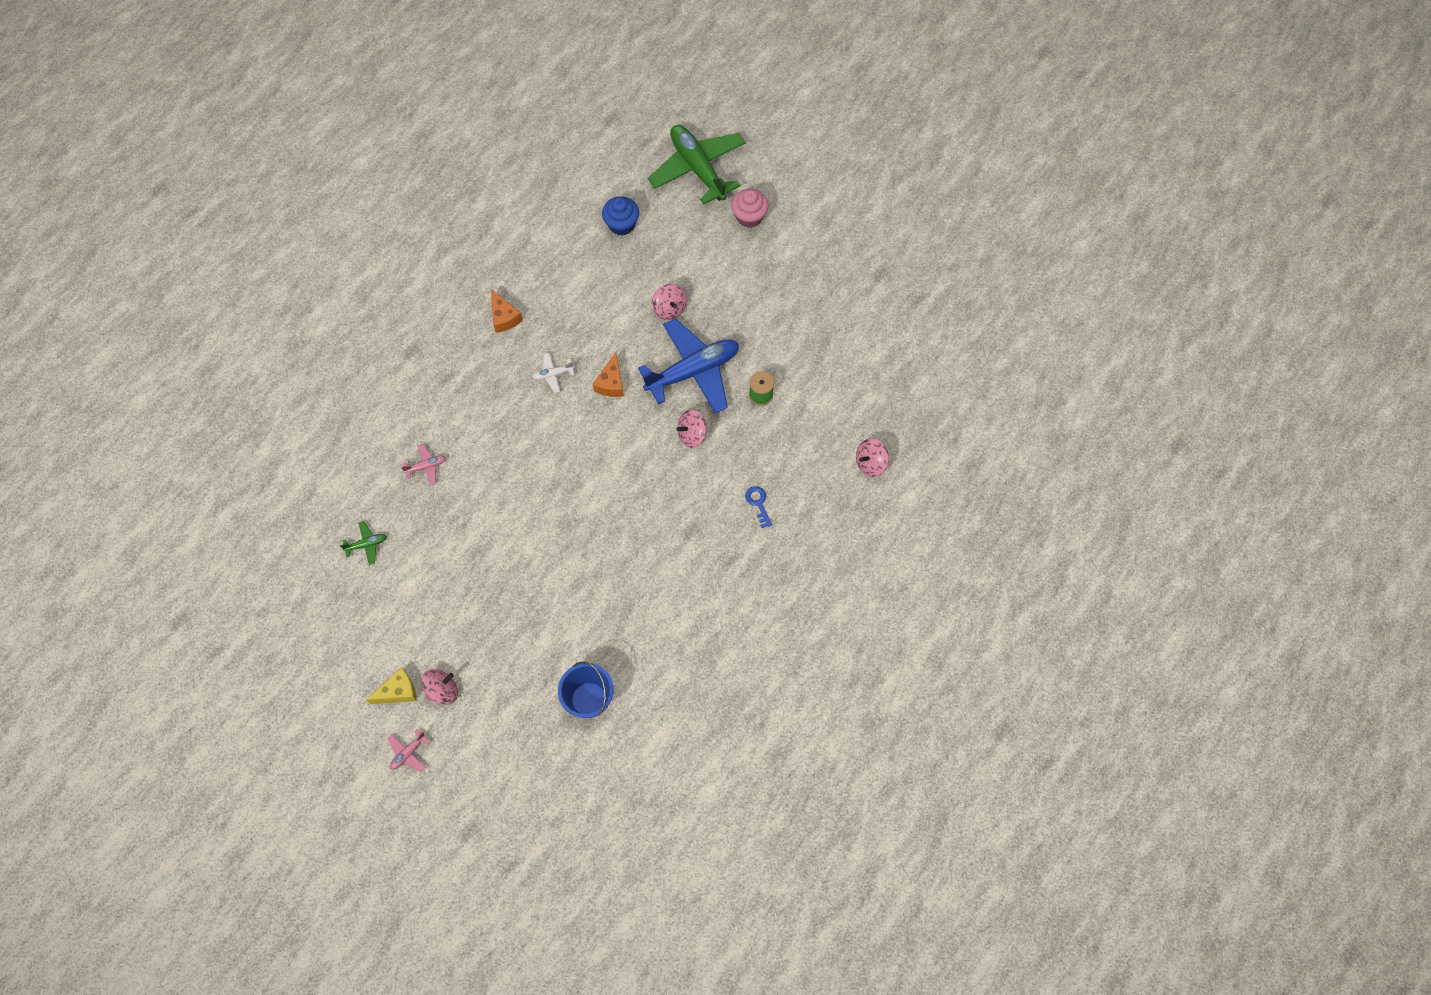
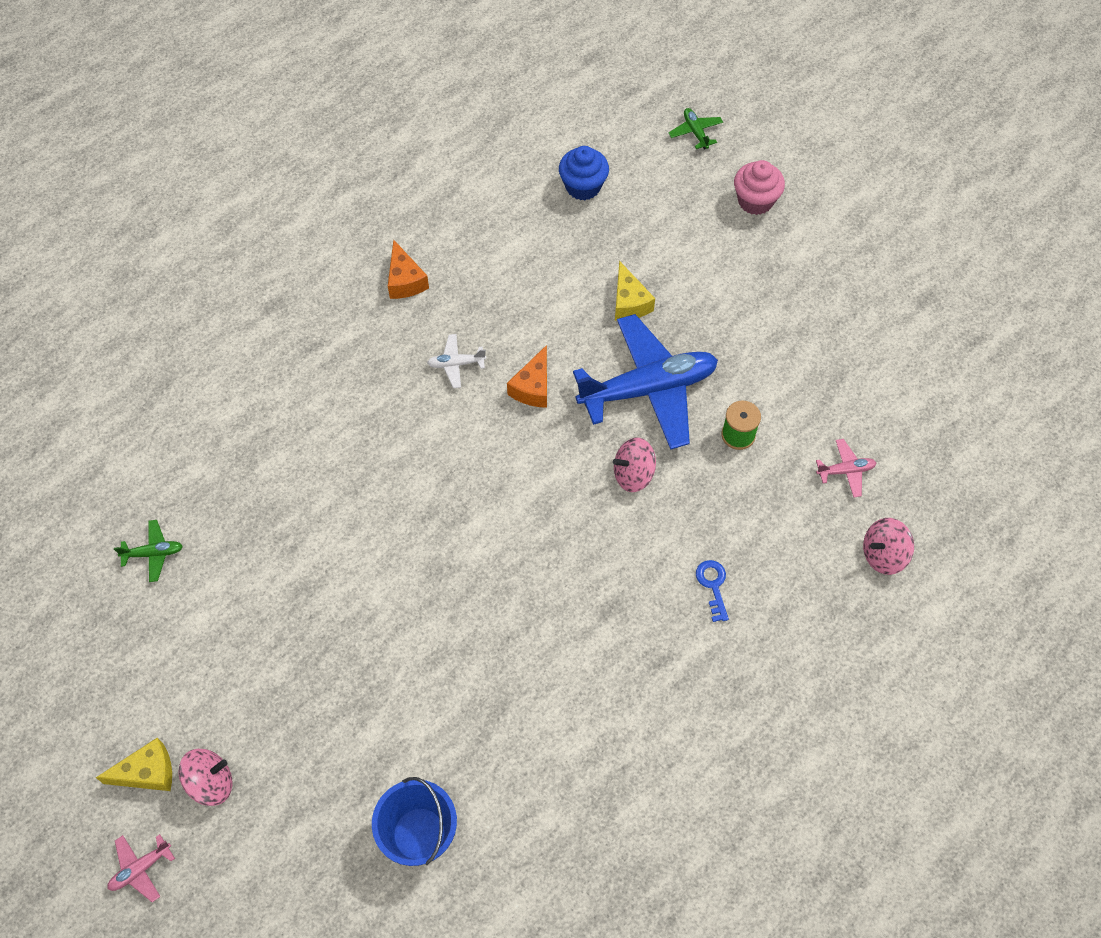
camera: 10 degrees right, 5 degrees down
(426, 466) = (259, 460): pink plane -> pink plane (845, 471)
(669, 309) = (629, 302): pink spinning top -> yellow cheese
(698, 168) = (695, 132): green plane -> green plane, size x0.40

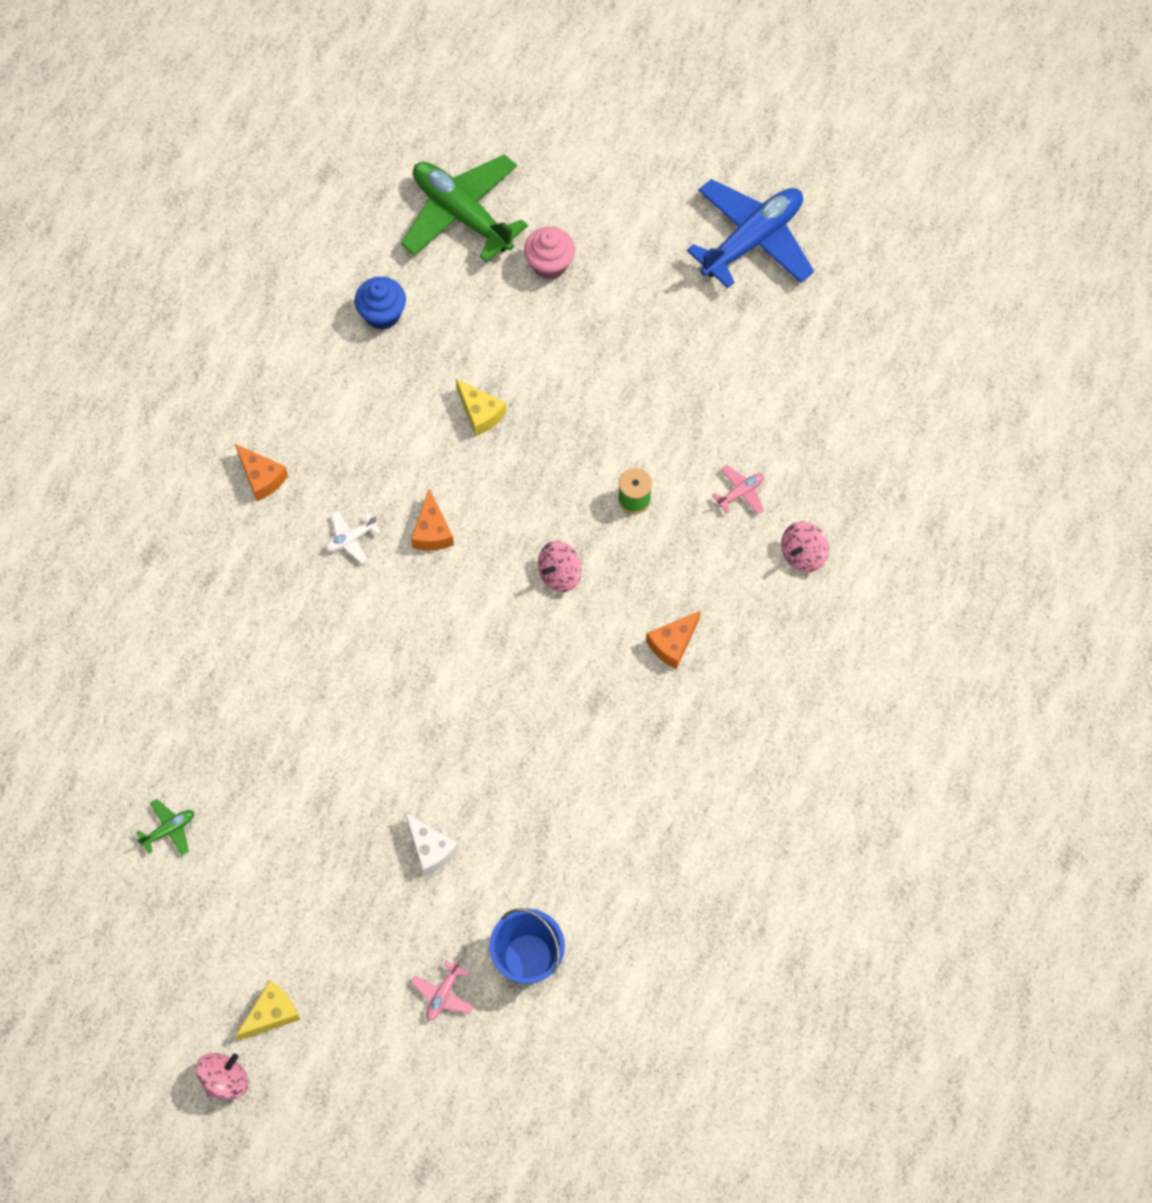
camera: 25 degrees left, 5 degrees up
(140, 869) = (310, 1091): pink plane -> pink plane (443, 994)
(211, 782) = (331, 997): pink spinning top -> pink spinning top (225, 1079)
(380, 680) = (430, 849): none -> white cheese
(648, 389) = (536, 489): blue plane -> blue plane (752, 240)
(695, 132) = (462, 214): green plane -> green plane, size x2.48
(713, 586) = (673, 644): blue key -> orange cheese

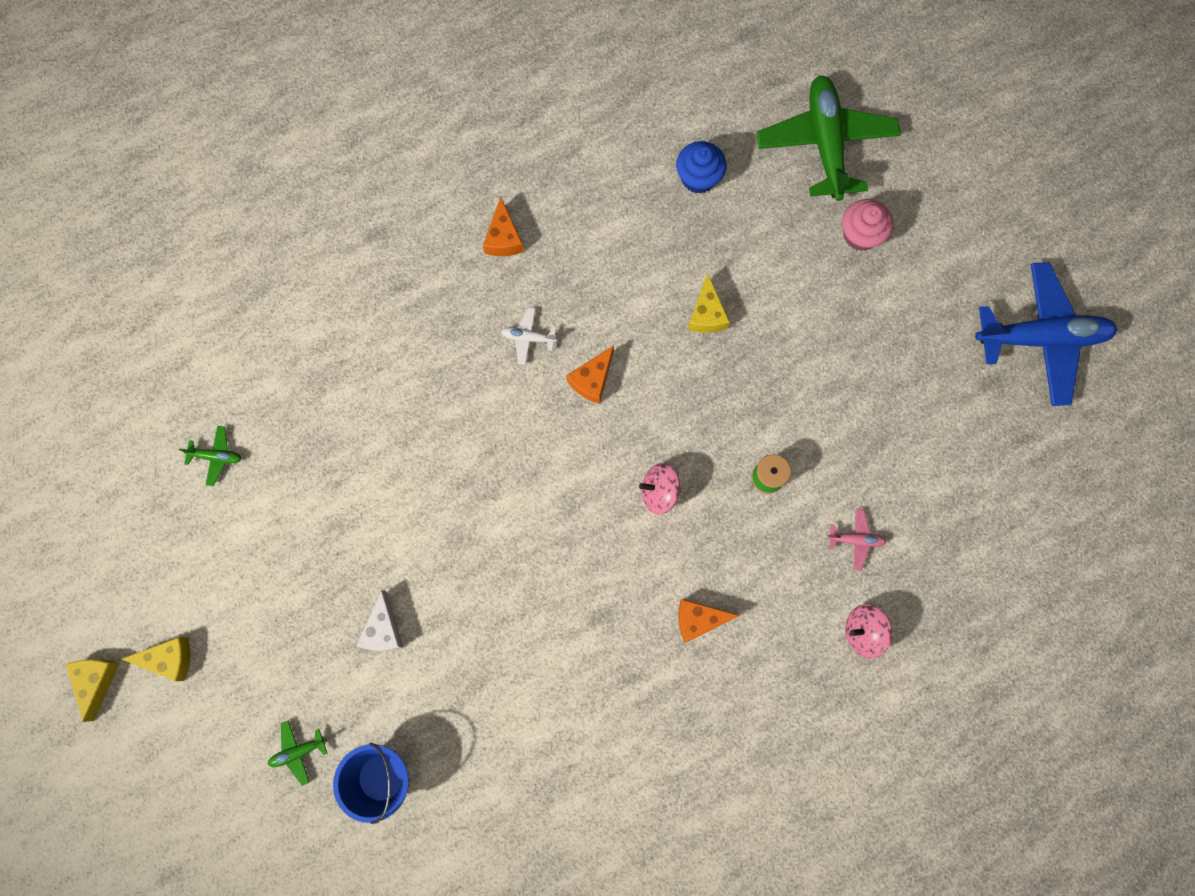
camera: 40 degrees right, 10 degrees up
(225, 1079) = (97, 680): pink spinning top -> yellow cheese
(443, 994) = (298, 751): pink plane -> green plane

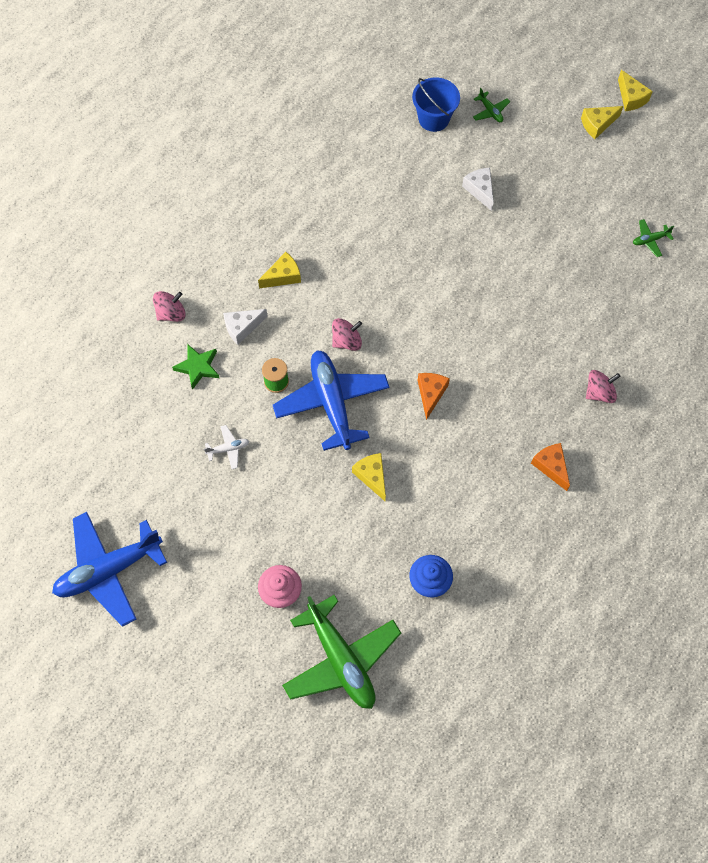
camera: 155 degrees right, 10 degrees down
(298, 751) = (490, 111): green plane -> green plane turned 105 degrees clockwise
(400, 295) = (599, 392): none -> pink spinning top
(528, 338) = (491, 403): white plane -> white plane (228, 449)
(699, 619) = (283, 276): orange cheese -> yellow cheese
(713, 420) = (332, 403): none -> blue plane
(780, 569) = (242, 327): none -> white cheese
(855, 540) = (198, 367): pink plane -> green star

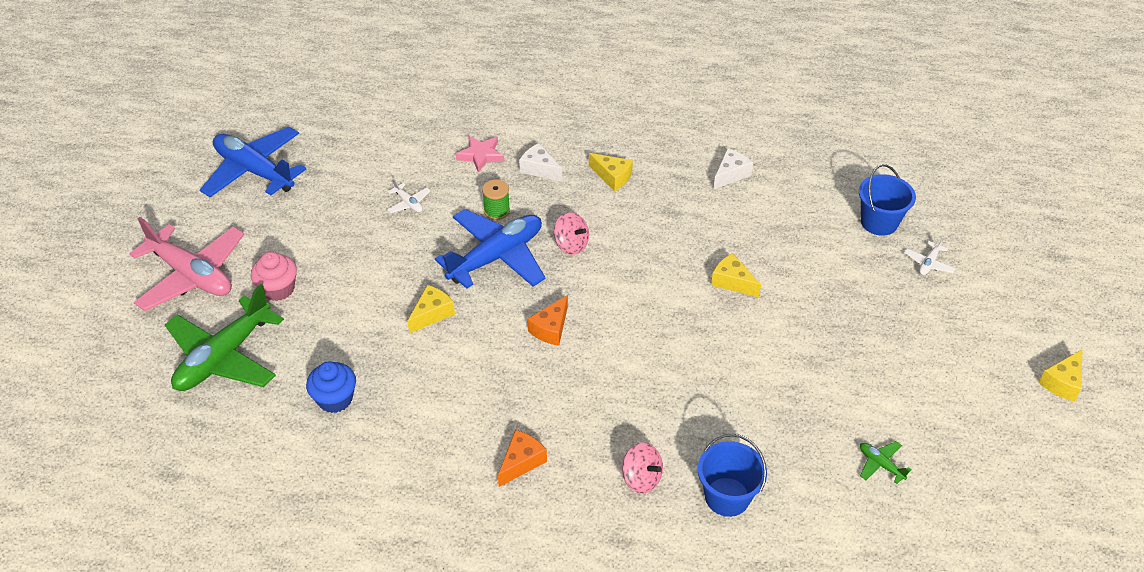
camera: 65 degrees right, 20 degrees down
(171, 313) = (525, 120): pink spinning top -> none
(198, 367) = (481, 155): green star -> pink star
(225, 663) = (192, 275): none -> pink plane
(431, 394) = (550, 328): orange cheese -> orange cheese turned 135 degrees clockwise
(480, 190) = (822, 287): white cheese -> white cheese (730, 174)
(490, 111) = (928, 263): green plane -> white plane
(597, 124) = (996, 362): yellow cheese -> yellow cheese (732, 282)
(637, 345) = (727, 497): none -> blue bucket

